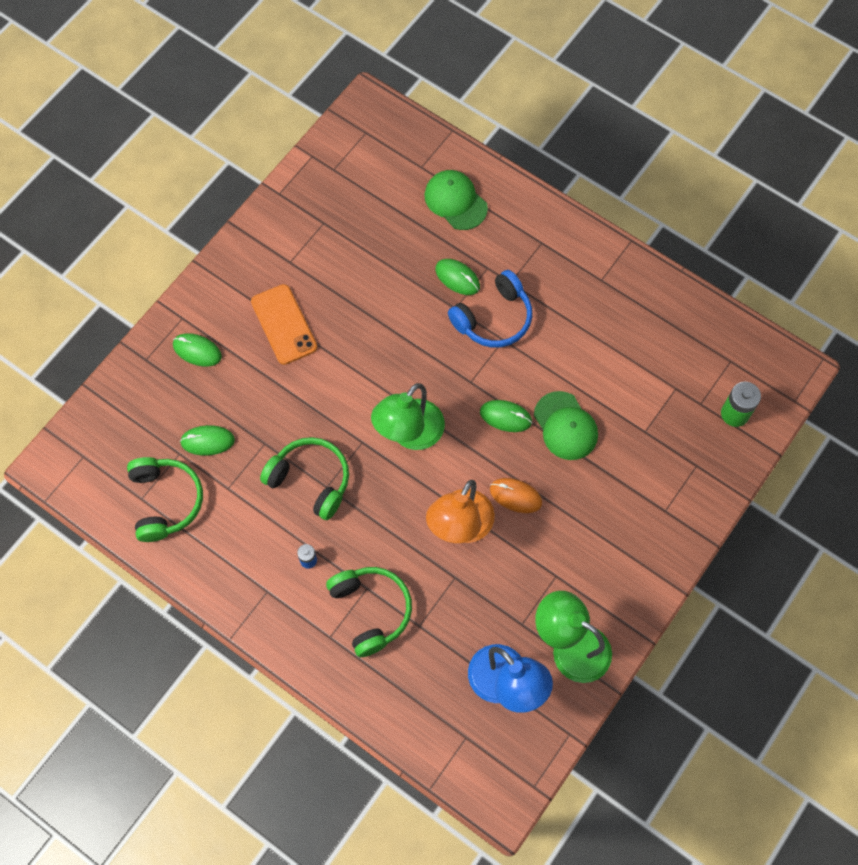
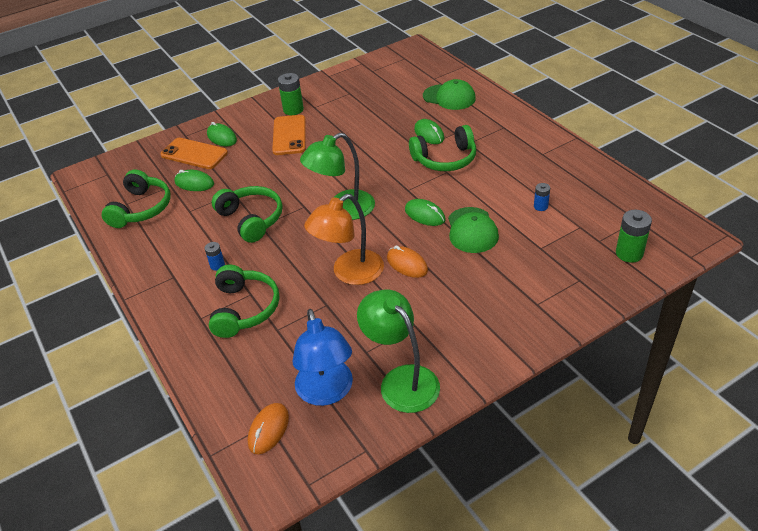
camera: 25 degrees right, 25 degrees down
(177, 390) = (194, 154): none -> orange phone
(264, 274) = (293, 110): none -> green battery
(455, 201) = (449, 97): green cap -> green cap turned 135 degrees clockwise
(470, 744) = (268, 430): none -> orange mouse
(494, 318) = (445, 159): blue headphones -> green headphones
(626, 368) = (540, 206): none -> blue battery

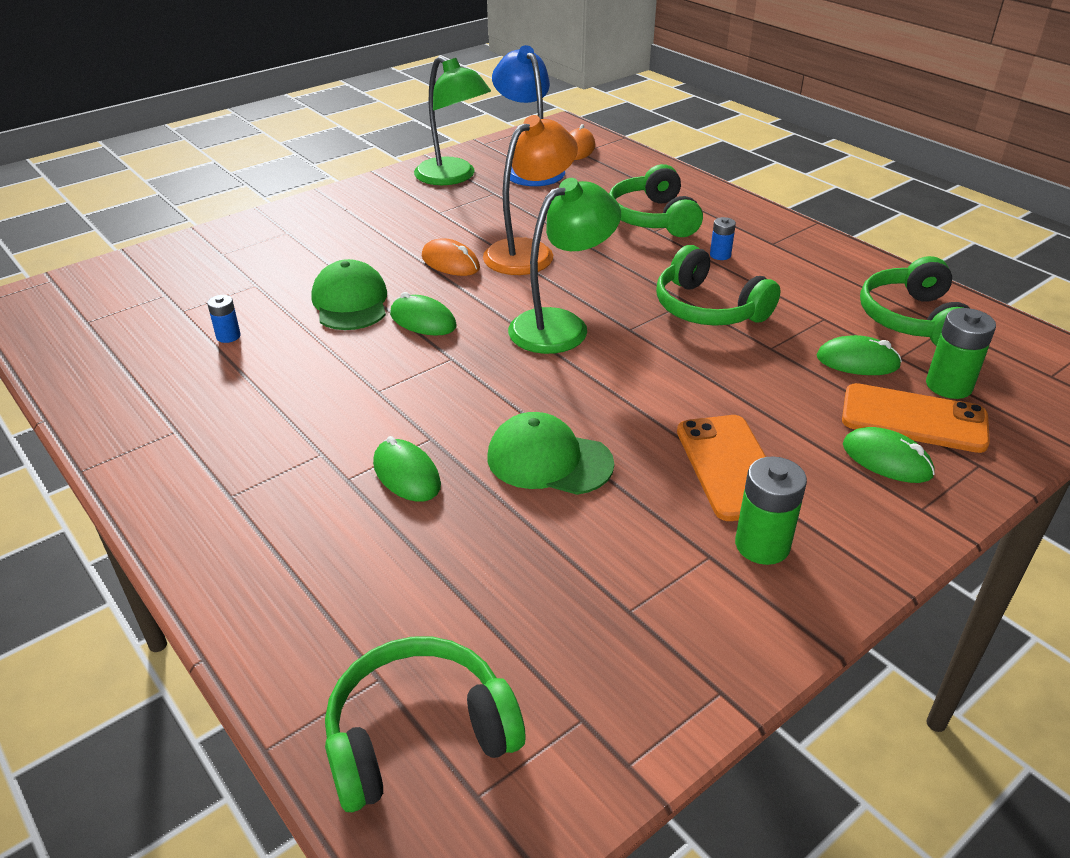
camera: 170 degrees right, 5 degrees down
(445, 159) = (377, 415): green headphones -> green headphones (418, 735)
(449, 97) = (343, 594): green cap -> green cap (549, 460)
(629, 253) = (133, 281): green battery -> green battery (948, 386)

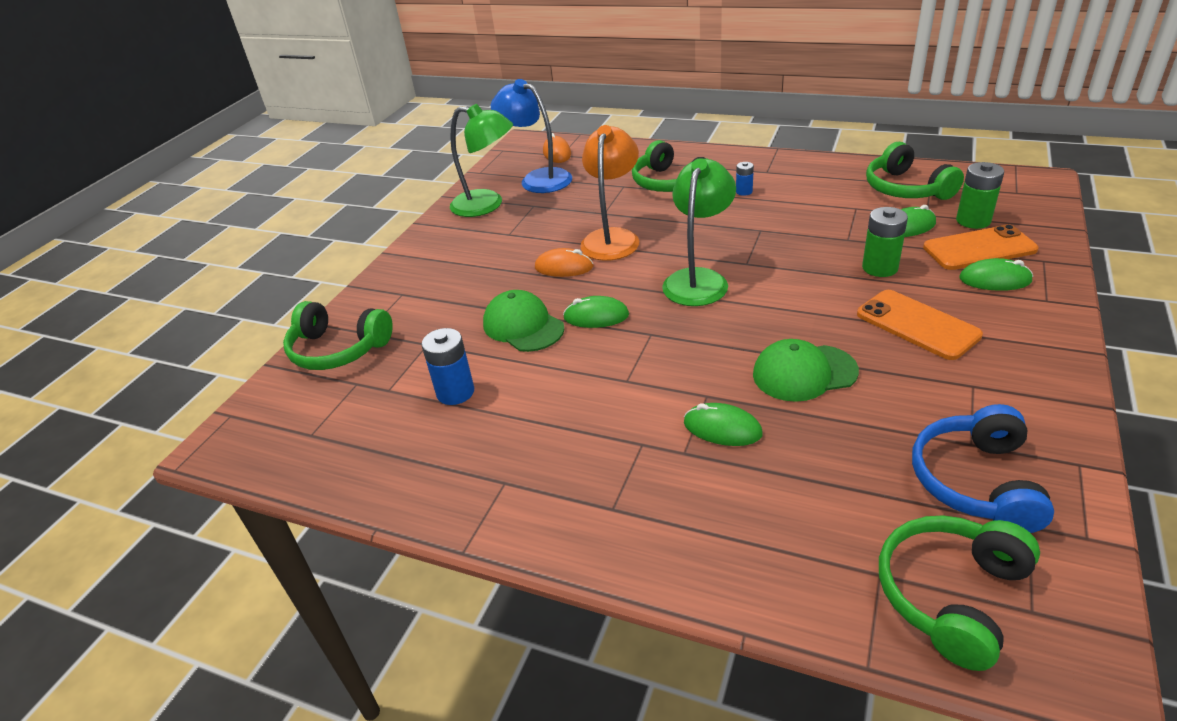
camera: 25 degrees left, 0 degrees up
(228, 336) = (455, 392): blue battery -> blue battery, size x1.74
(584, 648) = (975, 482): none -> blue headphones
(708, 309) = (779, 230): green headphones -> green headphones (338, 349)
(762, 545) = (993, 364): green battery -> green battery (880, 268)

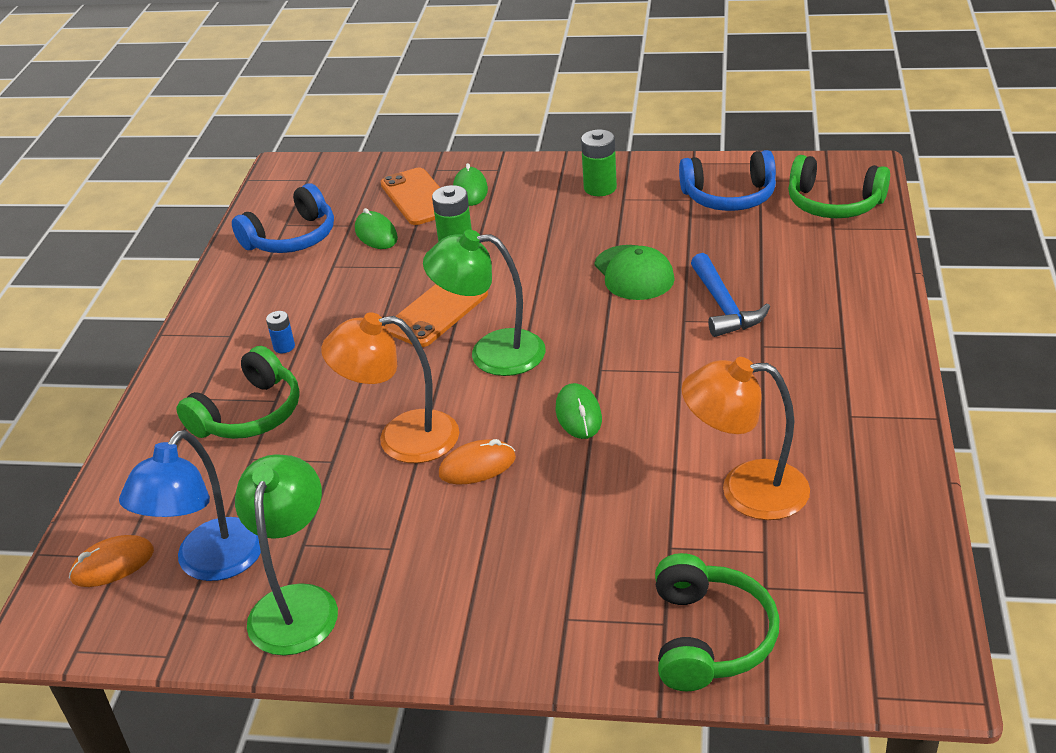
camera: 105 degrees left, 0 degrees up
(455, 392) = (746, 490): blue battery -> orange lamp
(523, 326) = (611, 469): green cap -> none
(564, 267) = (477, 466): orange mouse -> orange mouse turned 75 degrees clockwise
(722, 428) = (723, 306): green mouse -> blue hammer
(906, 189) = (292, 238): green headphones -> blue headphones
(917, 325) = (548, 223): orange phone -> orange phone (437, 312)
(973, 221) = (364, 200): green battery -> green battery (600, 188)

